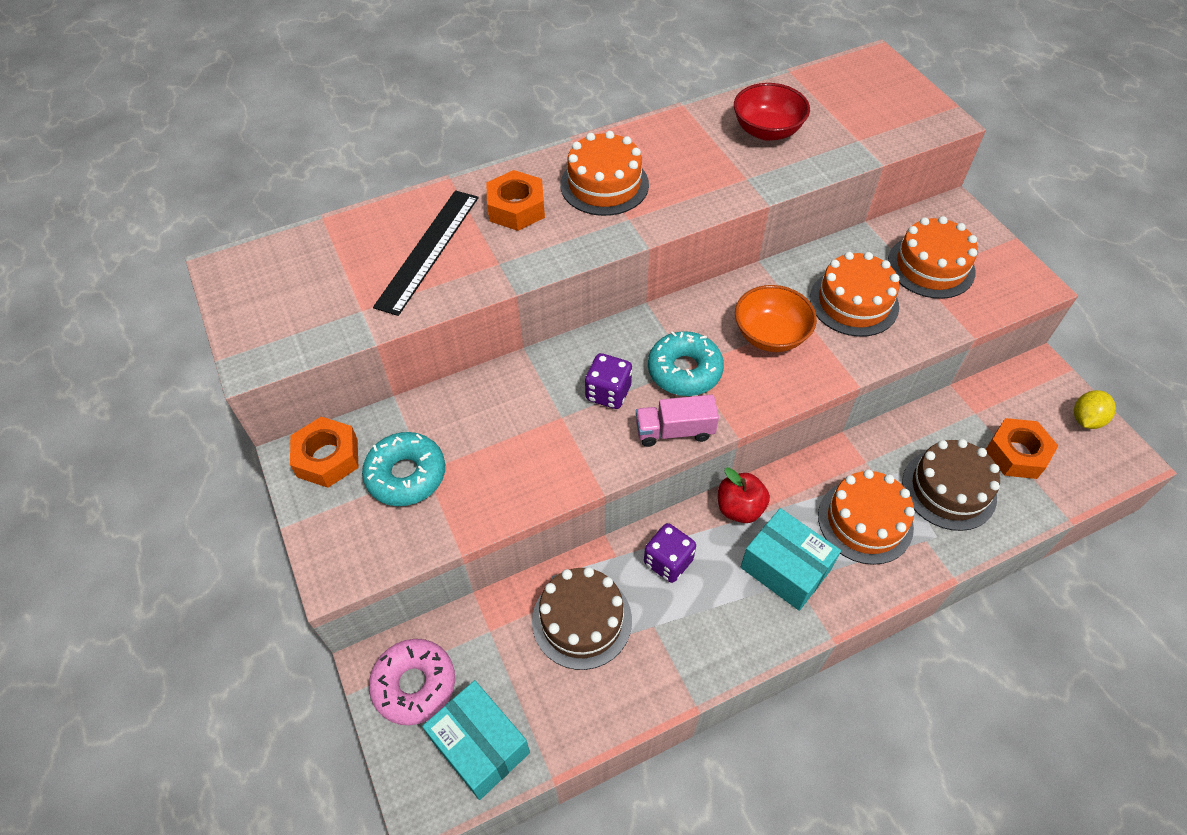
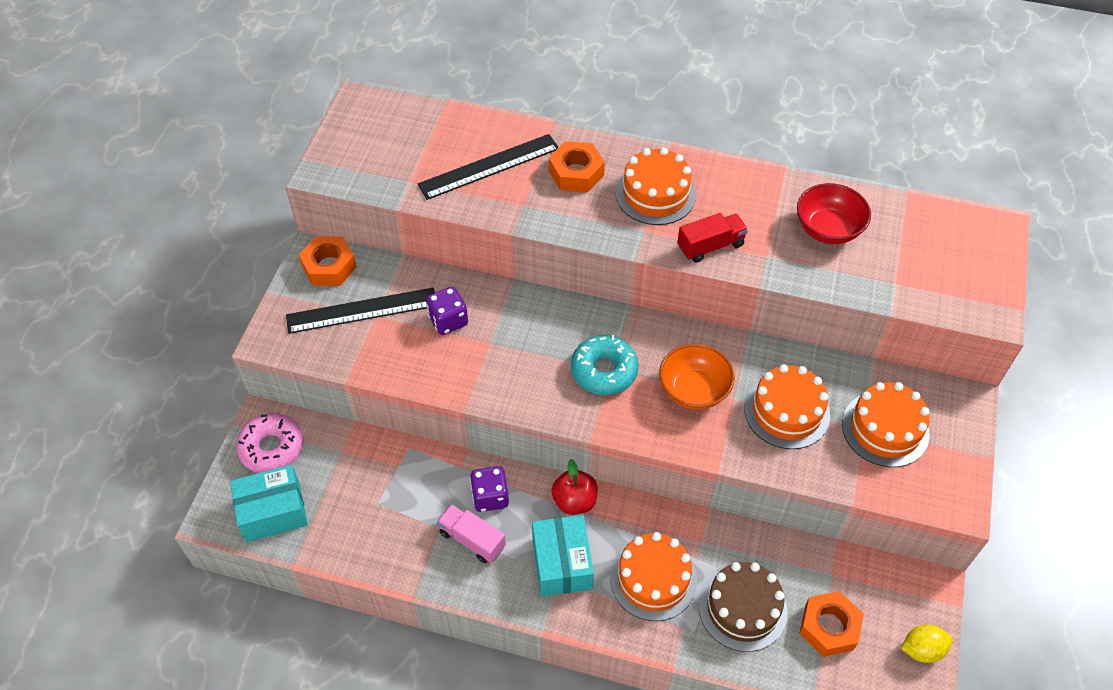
camera: 40 degrees right, 0 degrees up
(406, 475) = (362, 310): turquoise donut -> black ruler
(480, 745) = (273, 512): turquoise box -> turquoise box turned 75 degrees clockwise
(582, 620) = (400, 489): brown cake -> none
(608, 393) = (536, 348): purple dice -> purple dice (448, 320)
(674, 431) = (552, 406): pink truck -> pink truck (472, 540)
(695, 197) = (710, 246): none -> red truck

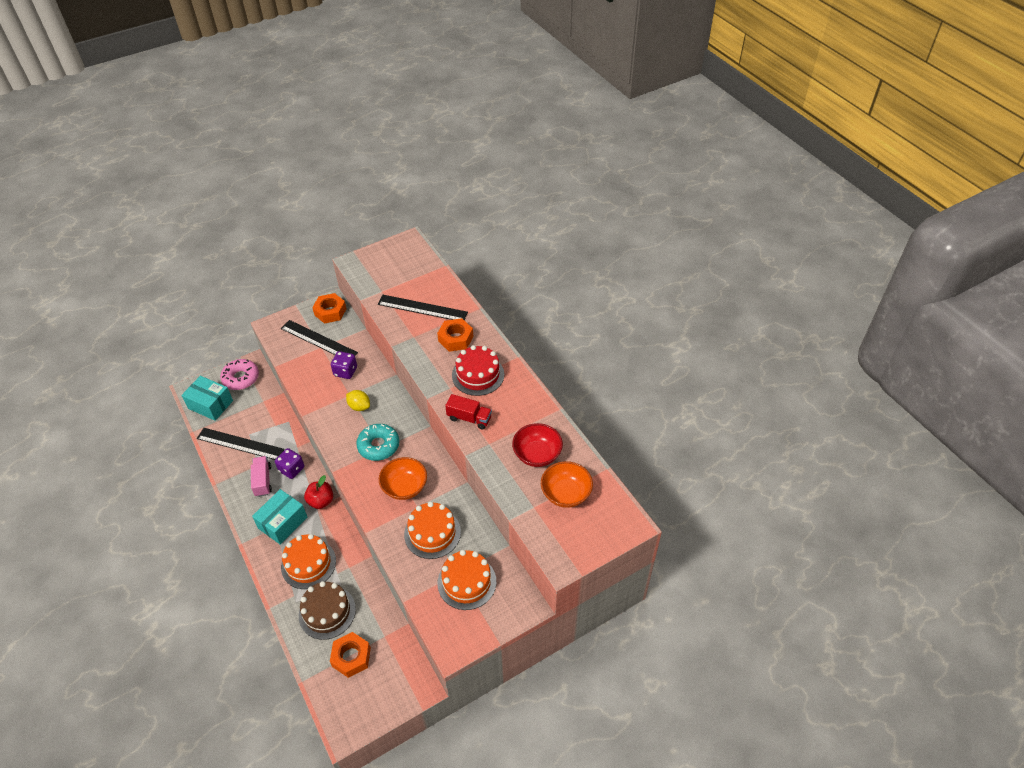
camera: 45 degrees right, 5 degrees down
(382, 524) = (240, 444): none -> black ruler
(655, 194) = (478, 375): orange cake -> red cake
(906, 245) = (566, 494): none -> orange bowl
(922, 649) = (378, 709): yellow lemon -> yellow lemon (359, 406)

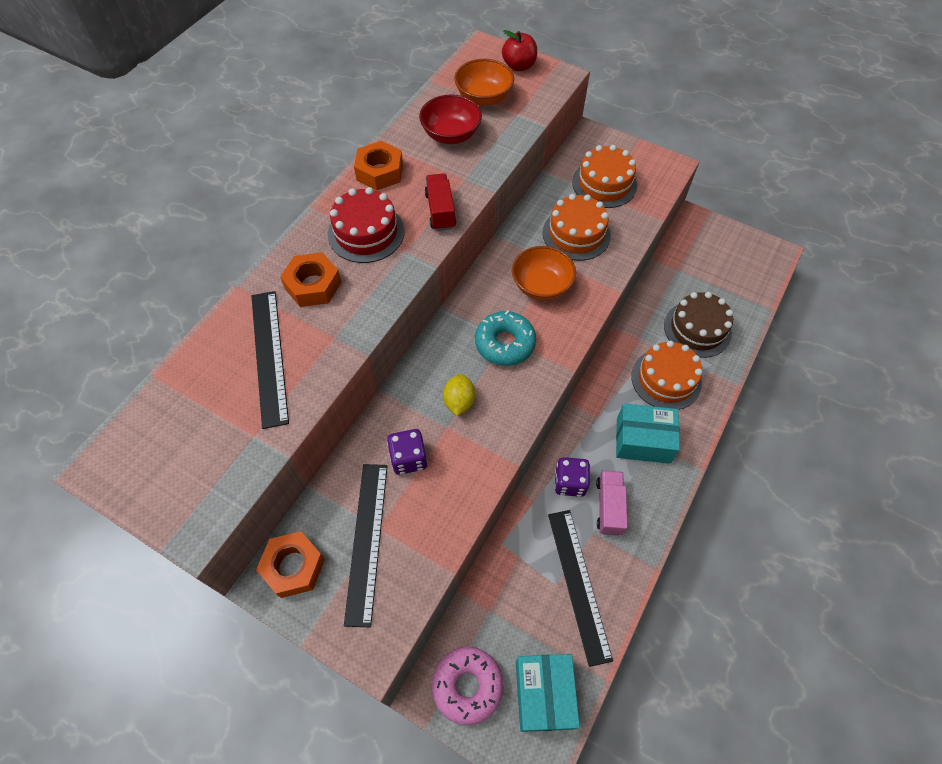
camera: 120 degrees left, 10 degrees up
(263, 481) = (609, 507): pink truck -> pink truck turned 135 degrees clockwise
(321, 501) = (587, 417): red apple -> red apple (519, 66)
(351, 657) = (717, 283): orange nut -> orange nut (380, 172)

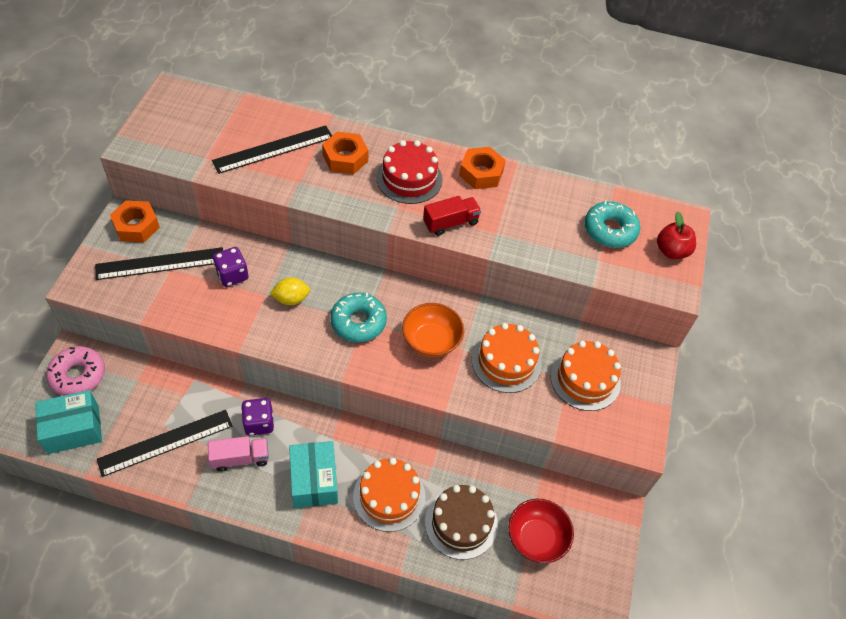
camera: 70 degrees right, 5 degrees down
(451, 135) = (547, 214): red bowl -> red bowl (536, 538)
(483, 98) = (610, 230): orange bowl -> turquoise donut

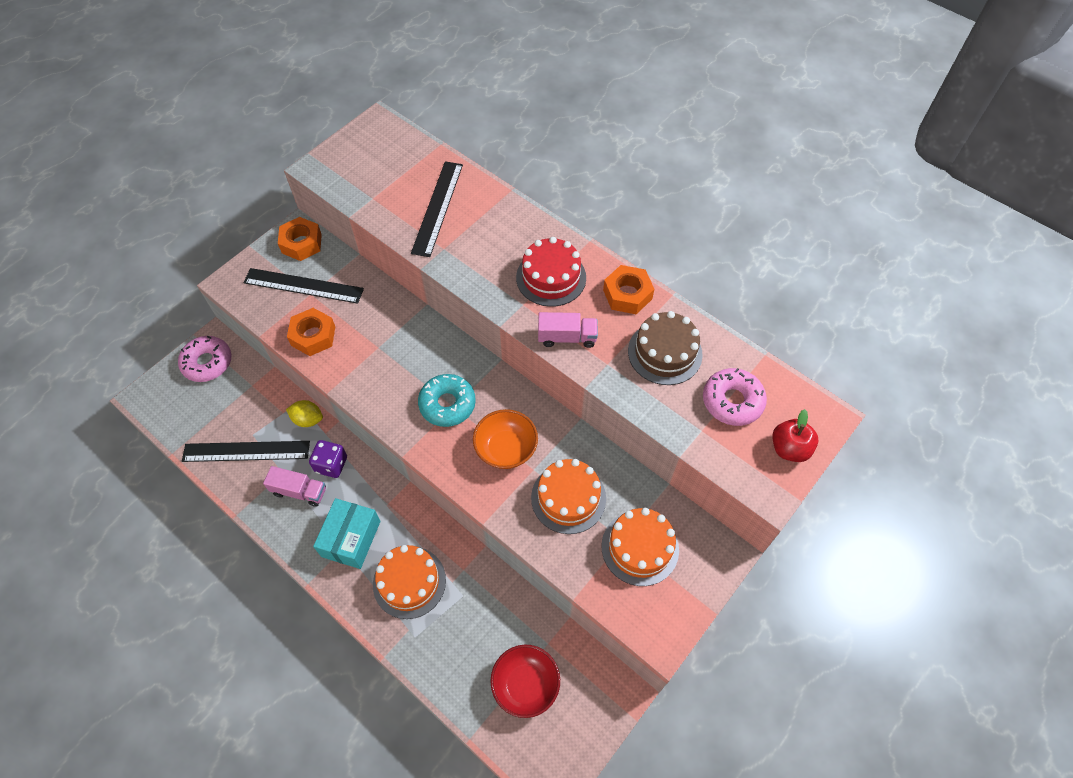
camera: 30 degrees right, 5 degrees up
(73, 429) = (181, 410): turquoise box -> none
(232, 275) = (358, 318): purple dice -> none
(273, 149) = (437, 208): black ruler -> black ruler turned 75 degrees counterclockwise
(291, 299) = (398, 359): yellow lemon -> yellow lemon (308, 419)
(345, 158) = (500, 237): orange nut -> orange nut (313, 336)
(450, 223) = (567, 337): red truck -> pink truck
(461, 523) = (461, 637): brown cake -> brown cake (665, 353)
(610, 230) = (732, 401): turquoise donut -> pink donut

